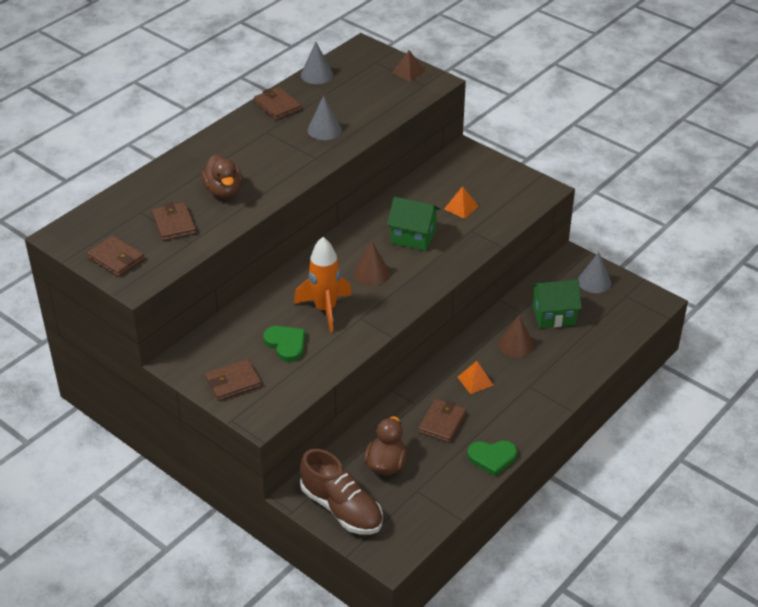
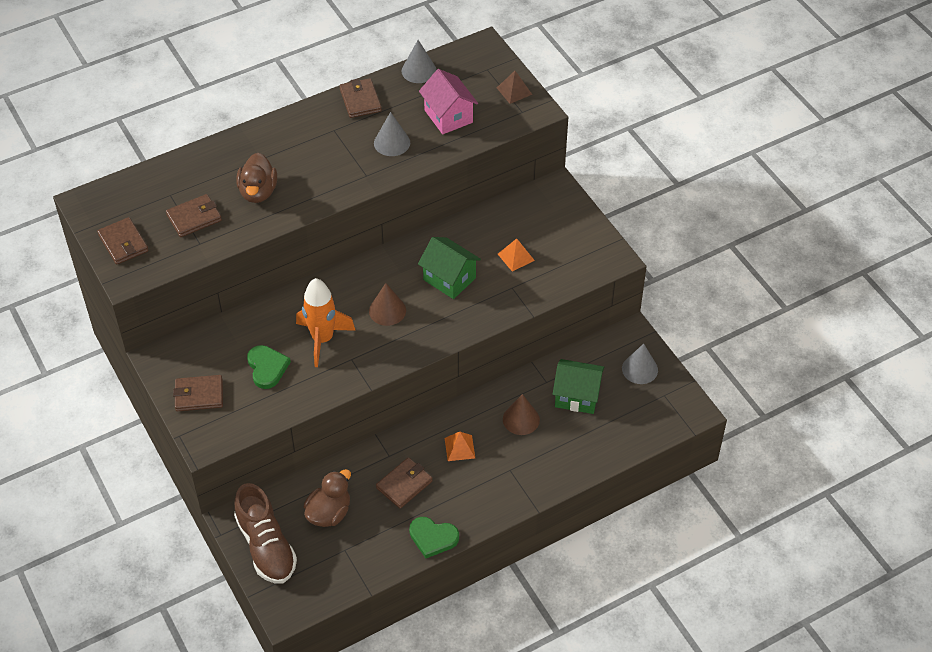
camera: 20 degrees right, 10 degrees up
(174, 224) = (194, 218): brown wallet -> brown wallet turned 60 degrees clockwise
(363, 101) = (448, 116): none -> pink house

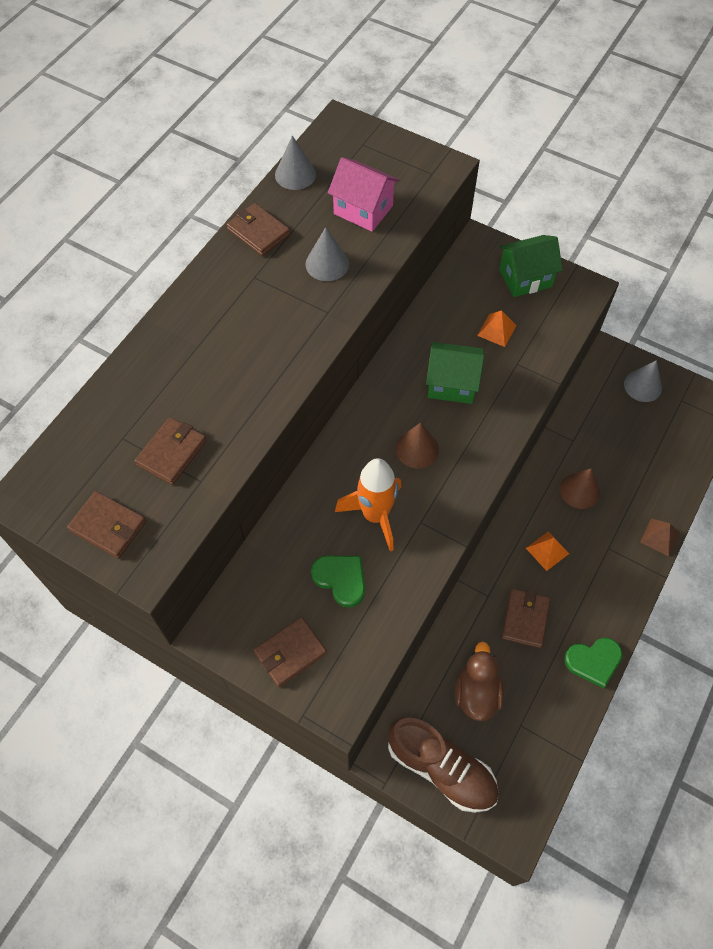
camera: 30 degrees left, 10 degrees up
(258, 192) = (223, 386): brown duck -> none
(514, 91) = (407, 155): brown pyramid -> brown pyramid (659, 537)
(577, 396) = (610, 441): green house -> green house (525, 278)

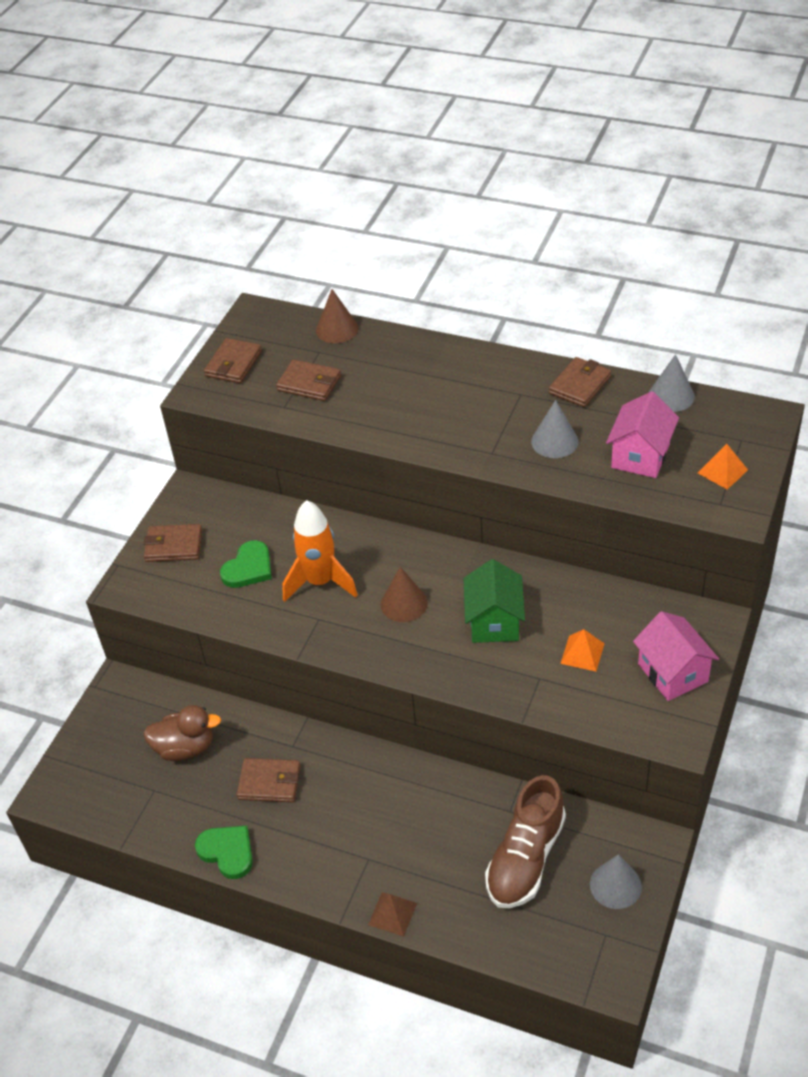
camera: 85 degrees right, 15 degrees down
(290, 653) = (174, 546): brown wallet -> brown wallet turned 45 degrees counterclockwise
(441, 768) = (109, 728): brown shoe -> brown shoe (525, 858)
(525, 278) = (672, 673): green house -> pink house
(547, 551) = (354, 796): orange pyramid -> orange pyramid (722, 471)
(579, 490) = (440, 823): brown cone -> brown cone (337, 329)
(593, 661) = (227, 852): green heart -> green heart turned 150 degrees clockwise

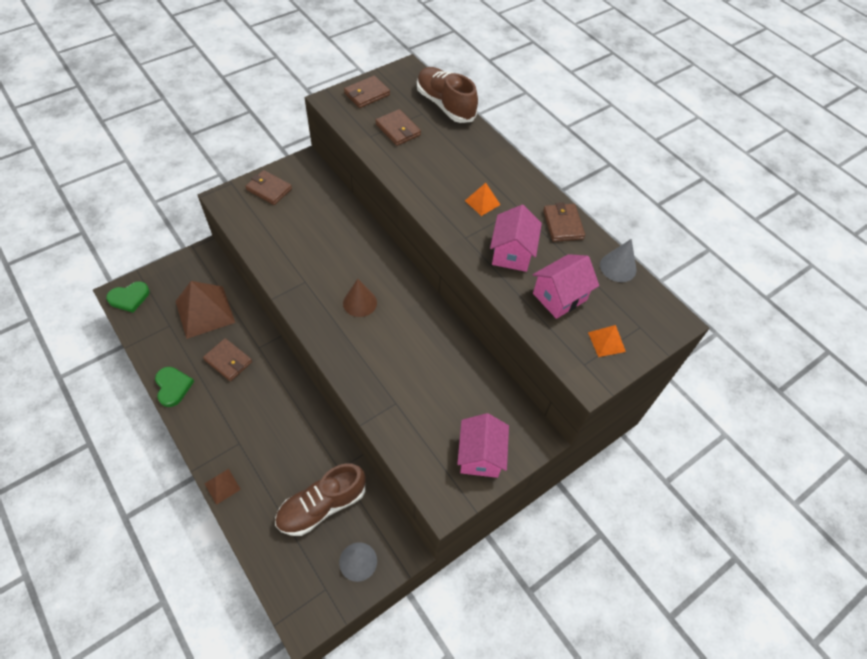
camera: 25 degrees right, 10 degrees up
(185, 748) = (205, 311): brown duck -> brown pyramid
(248, 568) = (295, 227): green heart -> green heart (129, 298)
(320, 582) = (326, 260): orange rocket -> none
(337, 329) = (445, 105): brown cone -> brown shoe
(494, 621) = (401, 348): green house -> none
(554, 441) = (512, 253): grey cone -> pink house
(580, 385) = (563, 224): brown wallet -> brown wallet turned 75 degrees counterclockwise
(582, 653) = (435, 404): orange pyramid -> orange pyramid (482, 202)

